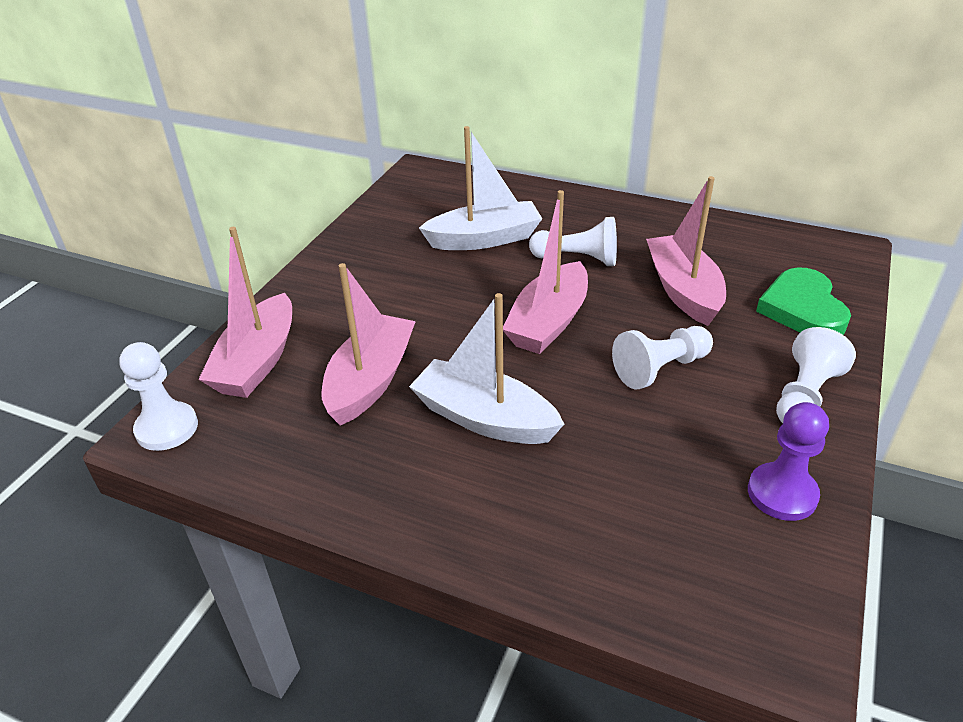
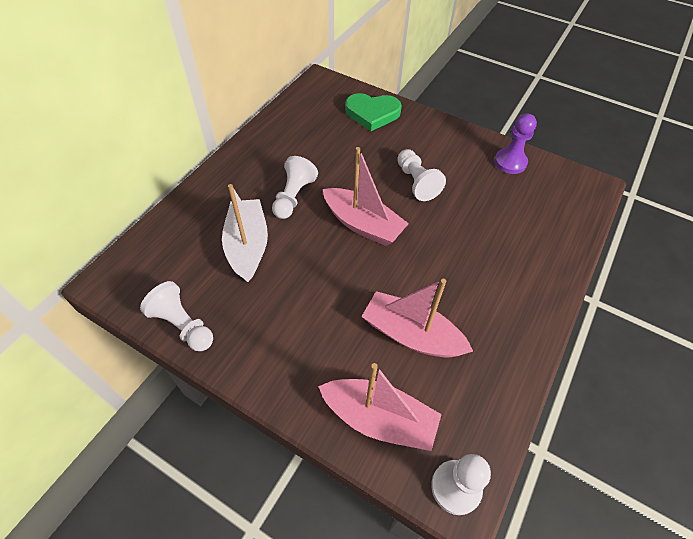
camera: 85 degrees left, 15 degrees up
(484, 418) = (453, 272): white boat -> none
(683, 290) = (343, 154): pink boat -> none
(805, 396) = (443, 134): white pawn -> white pawn (183, 325)

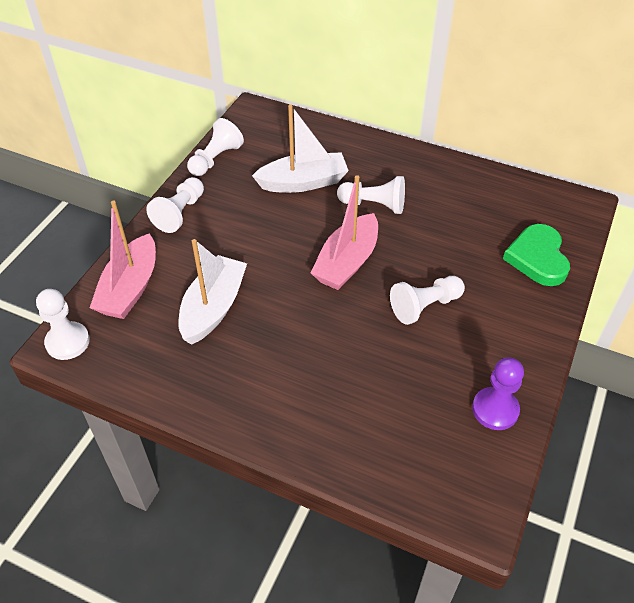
camera: 85 degrees right, 5 degrees down
(267, 365) = (180, 213): none -> white pawn
(411, 334) = (213, 308): pink boat -> white boat

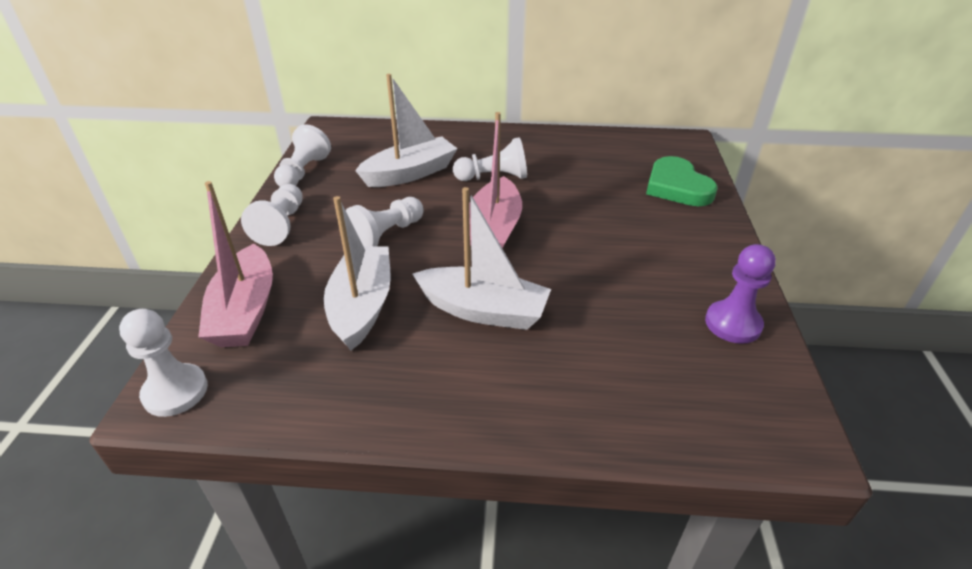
camera: 20 degrees left, 10 degrees down
(301, 338) = (483, 310): none -> white boat
(425, 306) = (598, 249): white pawn -> white pawn (386, 235)

